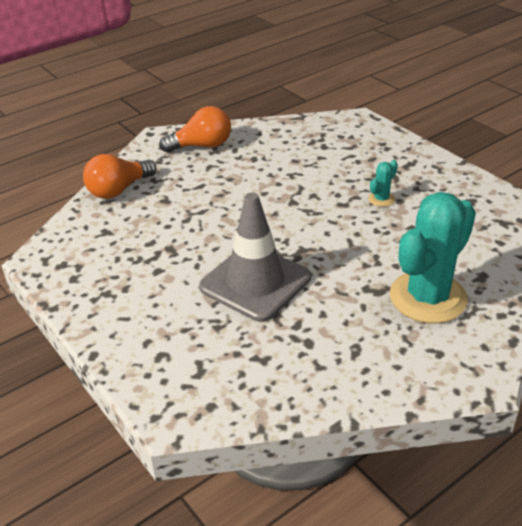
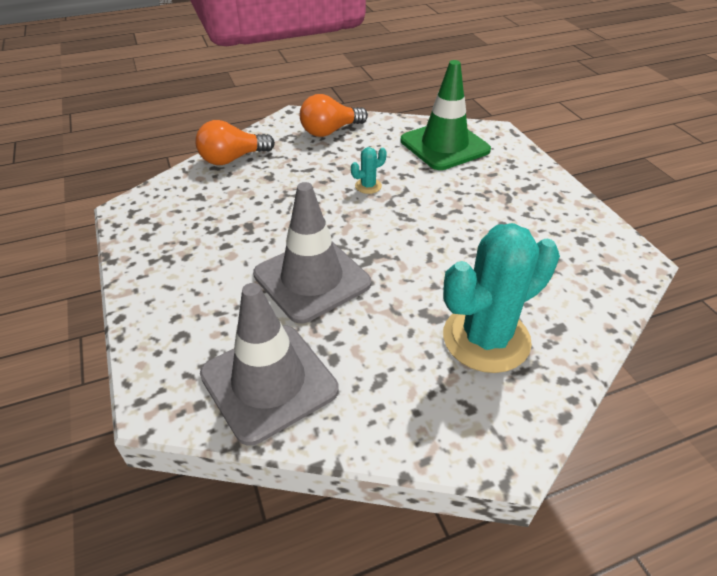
camera: 15 degrees right, 5 degrees up
(202, 146) = (330, 131): orange light bulb -> orange light bulb turned 150 degrees clockwise
(262, 374) = (269, 382): none -> grey traffic cone
(317, 140) = (444, 145): none -> green traffic cone
(381, 199) = (483, 218): turquoise cactus -> turquoise cactus (368, 186)

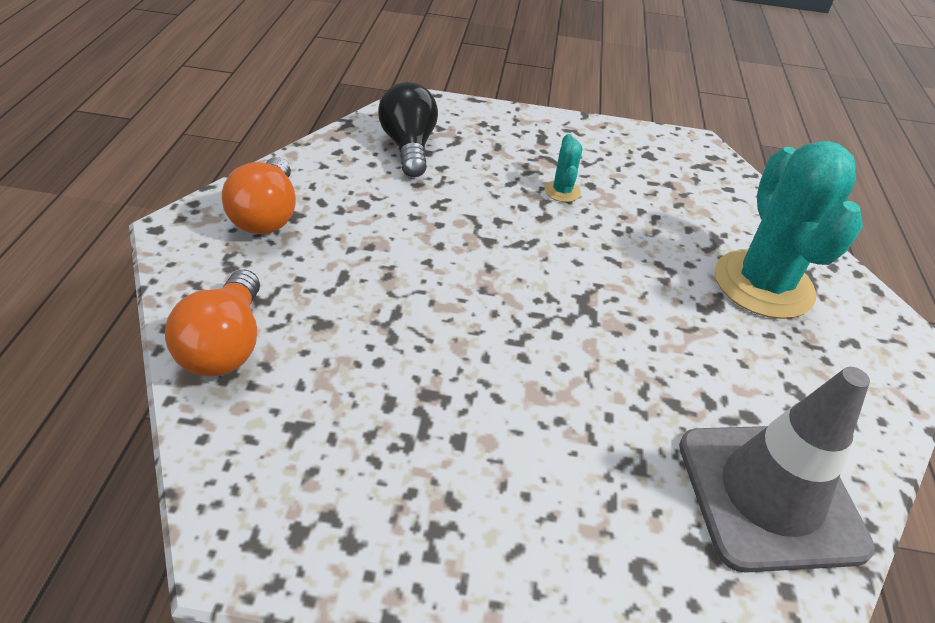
camera: 65 degrees left, 0 degrees up
(312, 279) = (595, 375): grey traffic cone -> none
(368, 186) = (437, 242): turquoise cactus -> turquoise cactus (562, 191)
(444, 145) = (409, 147): green traffic cone -> black light bulb

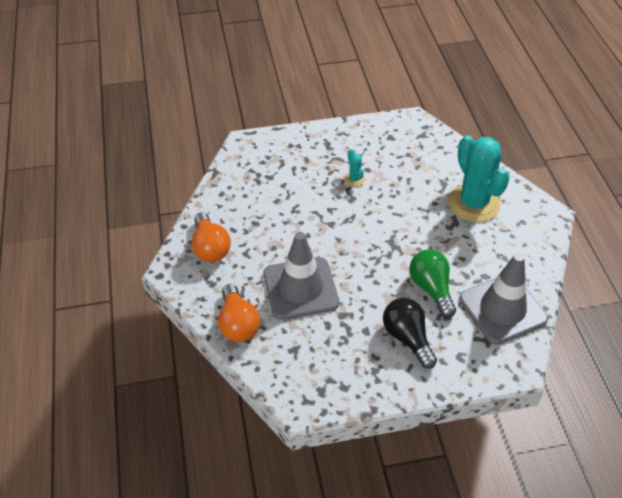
camera: 15 degrees left, 5 degrees up
(377, 323) = (300, 288): none -> grey traffic cone
(409, 147) = (258, 177): black light bulb -> black light bulb (407, 338)
(628, 404) = (431, 289): none -> green light bulb

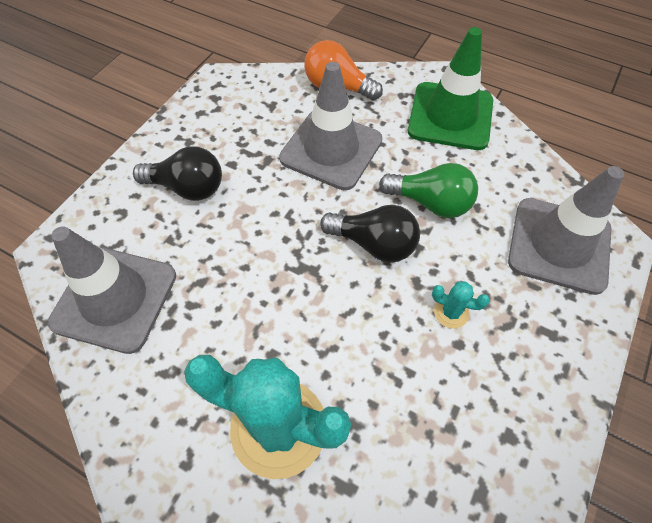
camera: 130 degrees right, 10 degrees up
(210, 248) = (450, 116): orange light bulb -> green traffic cone
(270, 160) = (559, 245): none -> grey traffic cone
(348, 227) = (374, 244): none -> black light bulb
(431, 289) = (213, 254): green light bulb -> green light bulb (430, 203)

